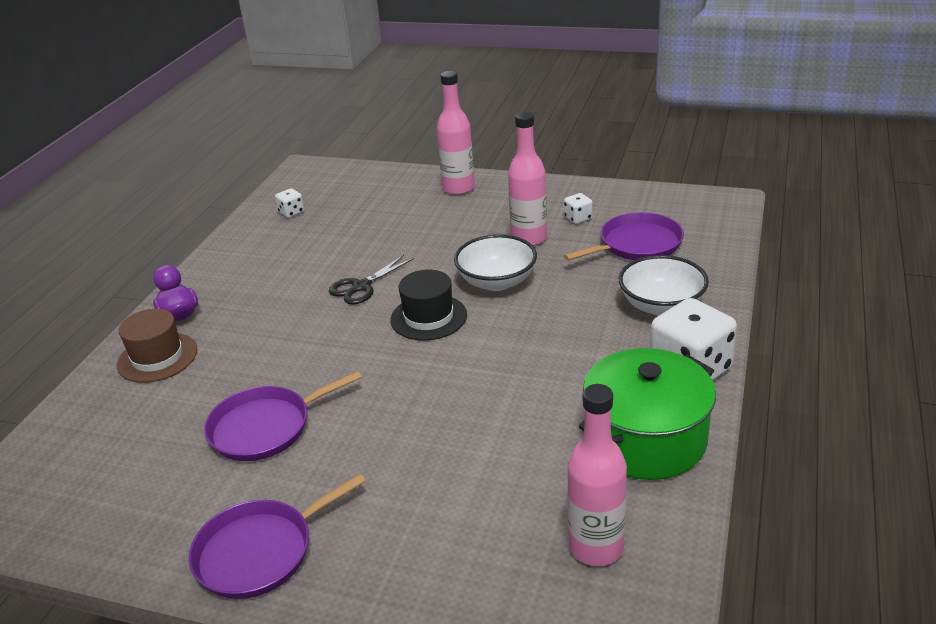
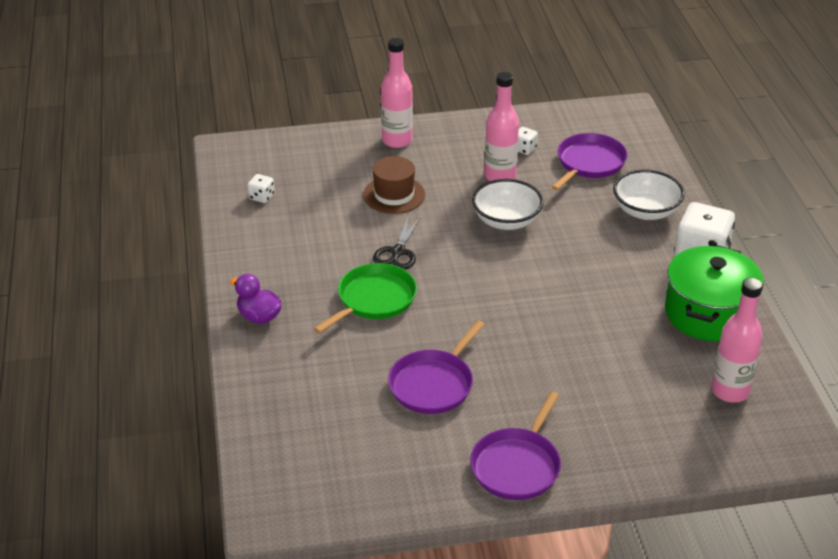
camera: 30 degrees left, 5 degrees up
(157, 357) = (281, 357): brown hat -> brown hat (394, 195)
(294, 325) = (374, 299): none -> green pan
(428, 317) = (478, 264): black hat -> none

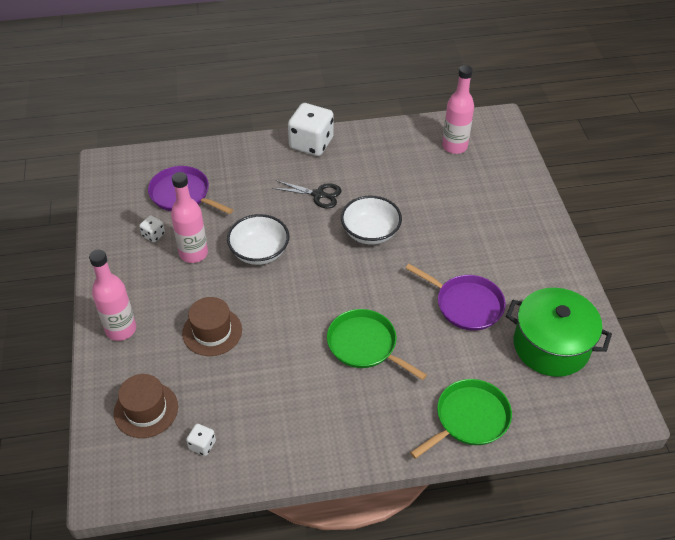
camera: 90 degrees left, 10 degrees up
(259, 316) = (391, 433): purple duck -> none
(270, 376) = (469, 418): none -> green pan
(303, 162) = (146, 410): none -> brown hat
(398, 252) = (299, 328): black scissors -> black scissors (318, 195)
(517, 466) = (543, 258): purple pan -> none
(646, 211) = (253, 167): white bowl -> white bowl (370, 232)
(708, 313) = (376, 147): green pot -> green pot (551, 345)

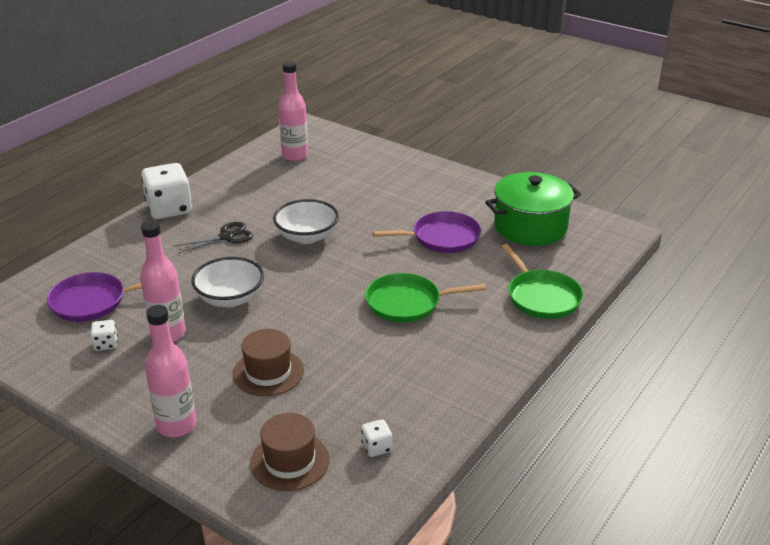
camera: 45 degrees left, 15 degrees down
(469, 418) = (541, 297): green pan -> green pan turned 150 degrees clockwise

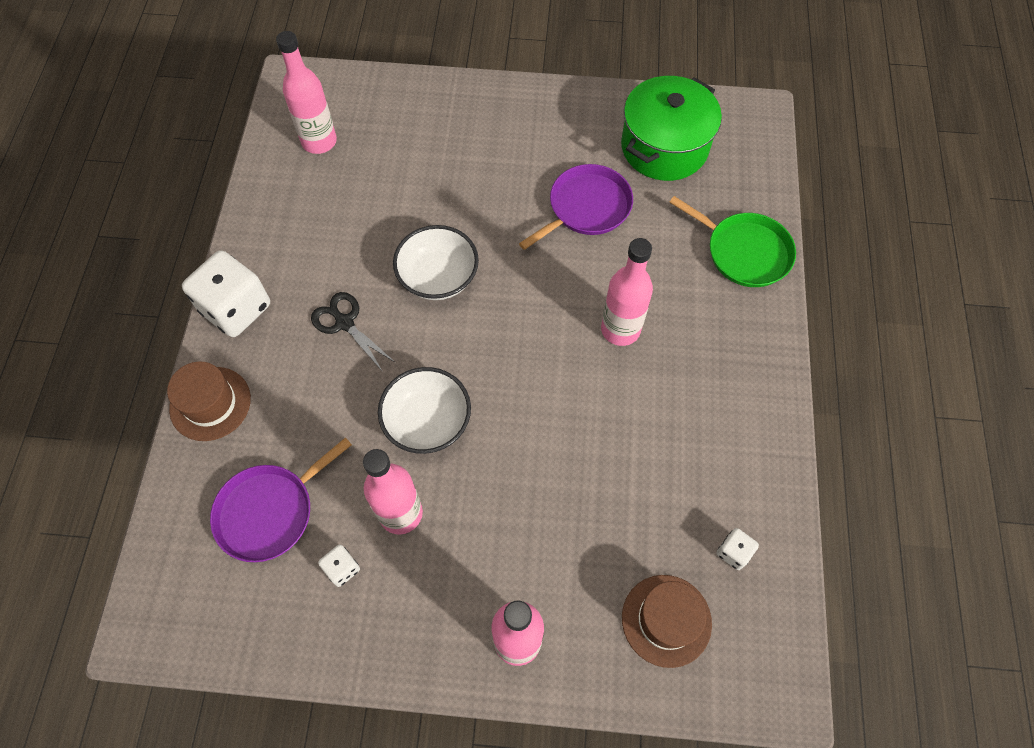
camera: 30 degrees left, 30 degrees up
(226, 237) = (345, 323): black scissors -> black scissors turned 75 degrees counterclockwise
(268, 372) = (553, 510): brown hat -> brown hat (210, 403)
(407, 303) = (620, 329): green pan -> pink bottle

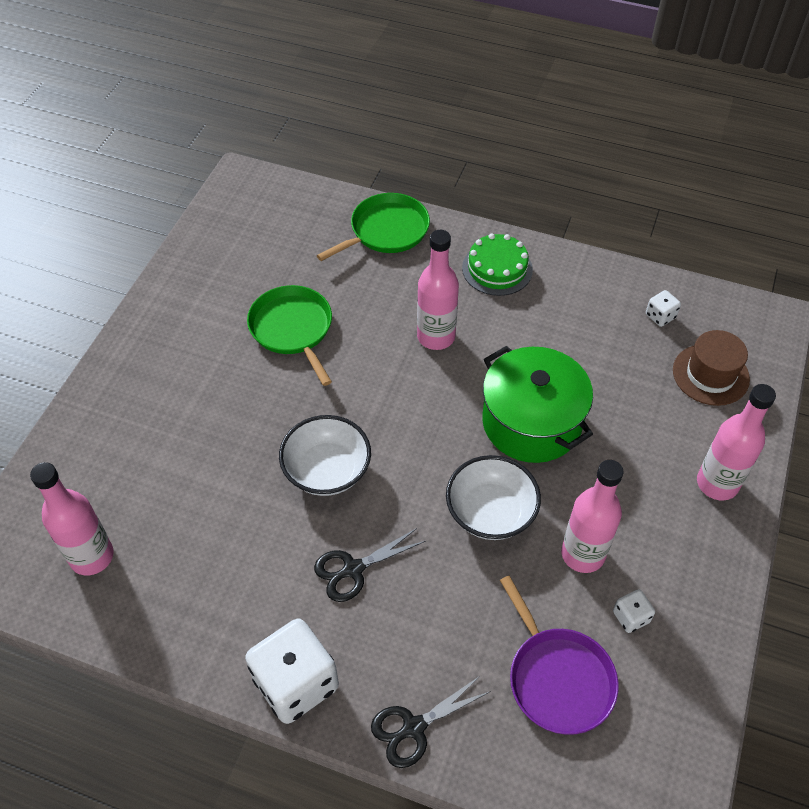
camera: 75 degrees left, 10 degrees down
(210, 403) = (414, 727): brown hat -> black scissors
(586, 208) = (292, 329): purple pan -> green pan
(664, 147) = (248, 253): green pot -> green pot (531, 422)
(735, 367) = (497, 269): none -> green cake

